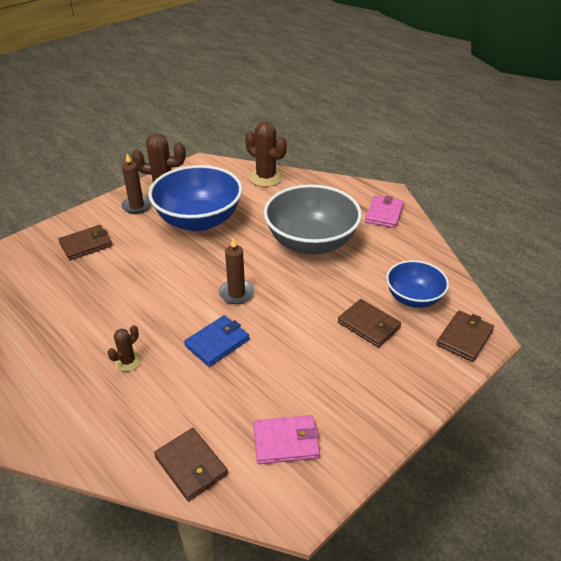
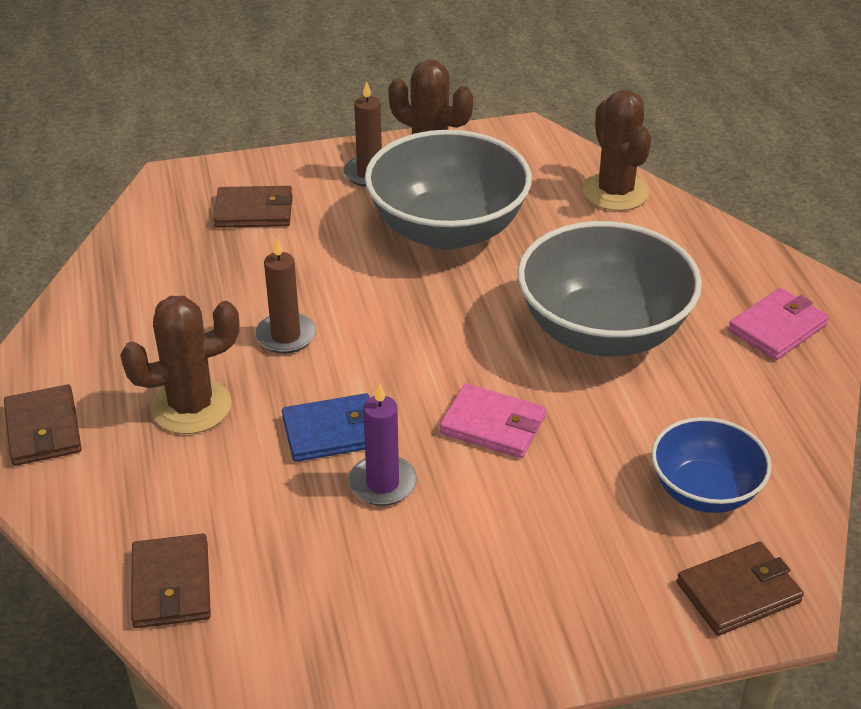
camera: 30 degrees right, 0 degrees up
(128, 361) = (191, 407): brown cactus -> brown cactus, size x1.91
(199, 220) = (447, 230): blue bowl -> grey bowl
(236, 293) = (417, 369): brown candle -> brown candle (286, 336)
(264, 358) = (382, 483): none -> purple candle
(286, 442) = (321, 614): pink wallet -> pink wallet (493, 425)
(369, 325) = (588, 503): brown wallet -> brown wallet (43, 429)

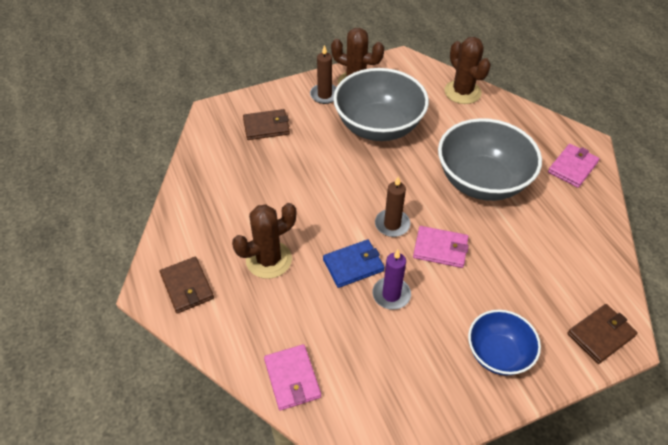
camera: 10 degrees left, 10 degrees up
(171, 585) = (292, 378): brown wallet -> pink wallet
(286, 336) = (309, 206): brown candle -> brown candle (392, 224)
(704, 491) = (565, 274): blue bowl -> blue bowl (498, 354)

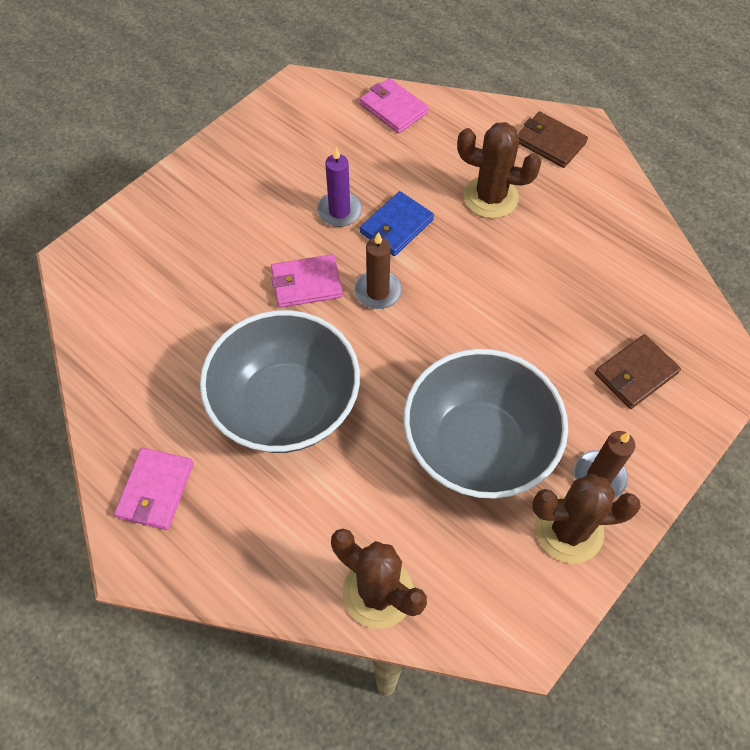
camera: 155 degrees right, 10 degrees up
(269, 260) = (490, 197): brown cactus -> brown cactus turned 75 degrees clockwise
(498, 354) = (208, 196): blue bowl -> none
(601, 335) = (101, 253): brown wallet -> none

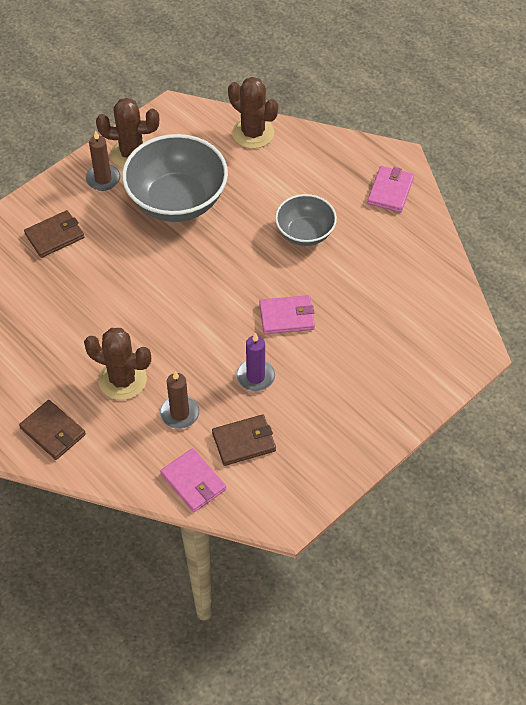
camera: 175 degrees left, 5 degrees down
(286, 406) = (305, 233): grey bowl -> grey bowl, size x0.58
(346, 146) = (244, 442): none -> brown wallet
(378, 292) = (231, 306): brown candle -> brown candle (179, 413)
(396, 226) = (208, 359): blue wallet -> none

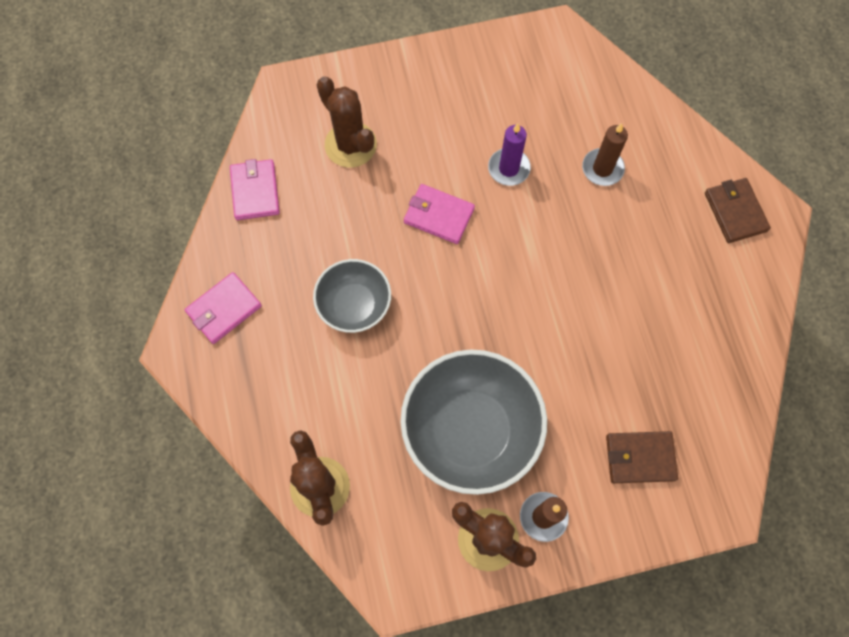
camera: 150 degrees left, 15 degrees up
(122, 380) = (642, 231): brown cactus -> brown cactus (350, 145)
(193, 482) = (623, 99): pink wallet -> pink wallet (255, 191)
(244, 442) = (556, 112): brown wallet -> none

